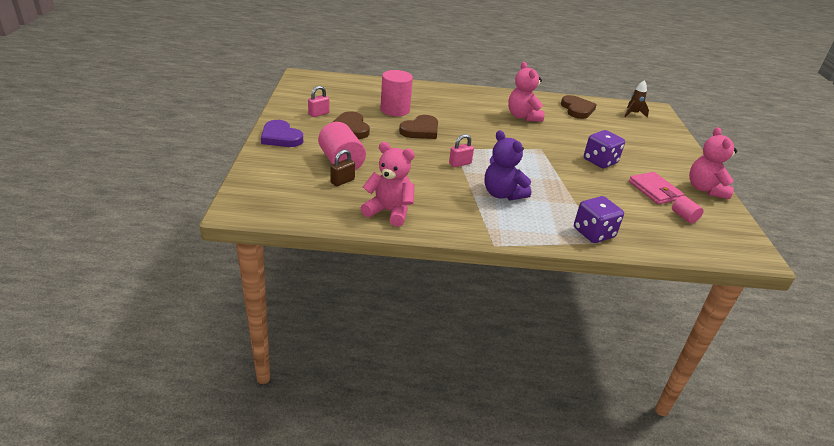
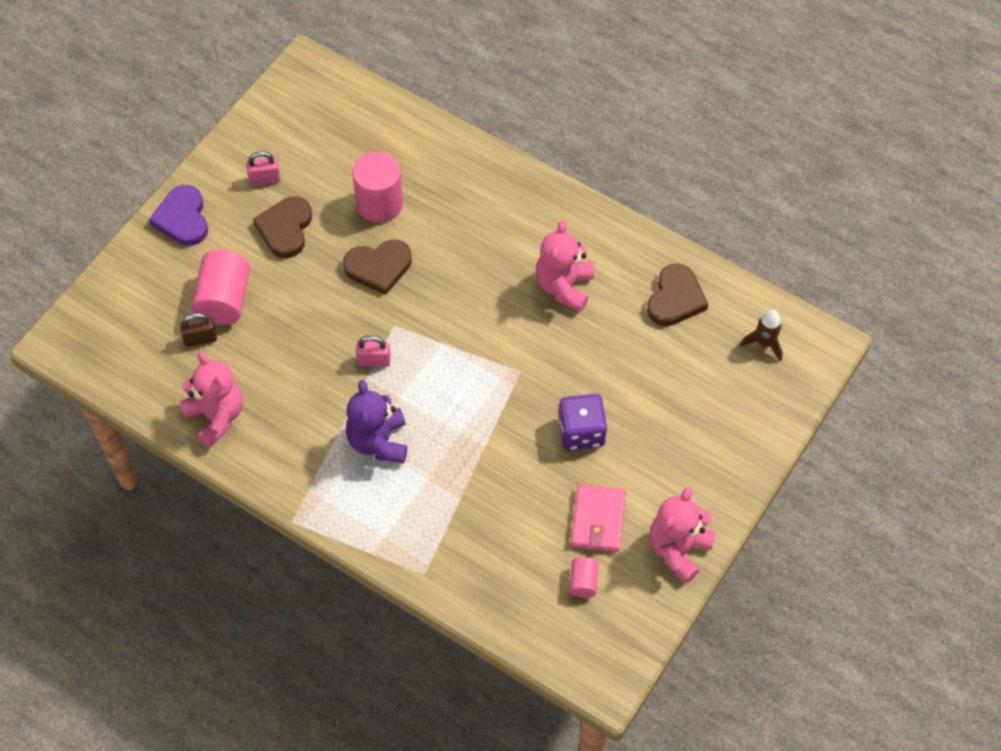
camera: 35 degrees right, 25 degrees up
(593, 233) = (430, 555): purple dice -> none

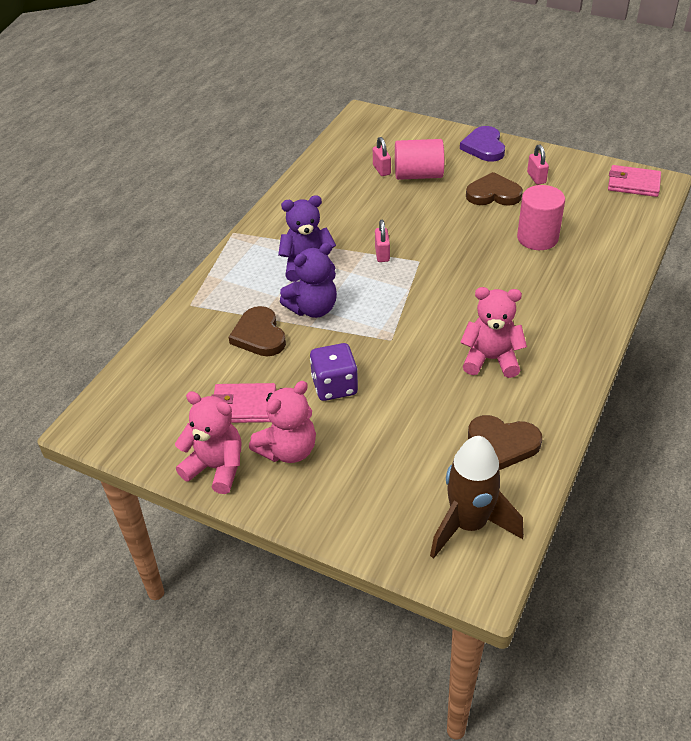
camera: 85 degrees right, 15 degrees down
(182, 218) = (484, 147): purple heart -> purple heart turned 75 degrees counterclockwise
(200, 339) = (381, 170): brown padlock -> pink padlock
(216, 416) = (317, 186): pink teddy bear -> pink teddy bear (288, 450)
(302, 90) = (633, 184): none -> pink wallet
(378, 267) = (473, 245): brown heart -> brown heart (259, 335)
(456, 442) = (313, 308): none -> purple teddy bear
(583, 582) = (181, 401): pink cylinder -> none
(764, 343) = (469, 524): brown rocket -> brown rocket, size x1.95

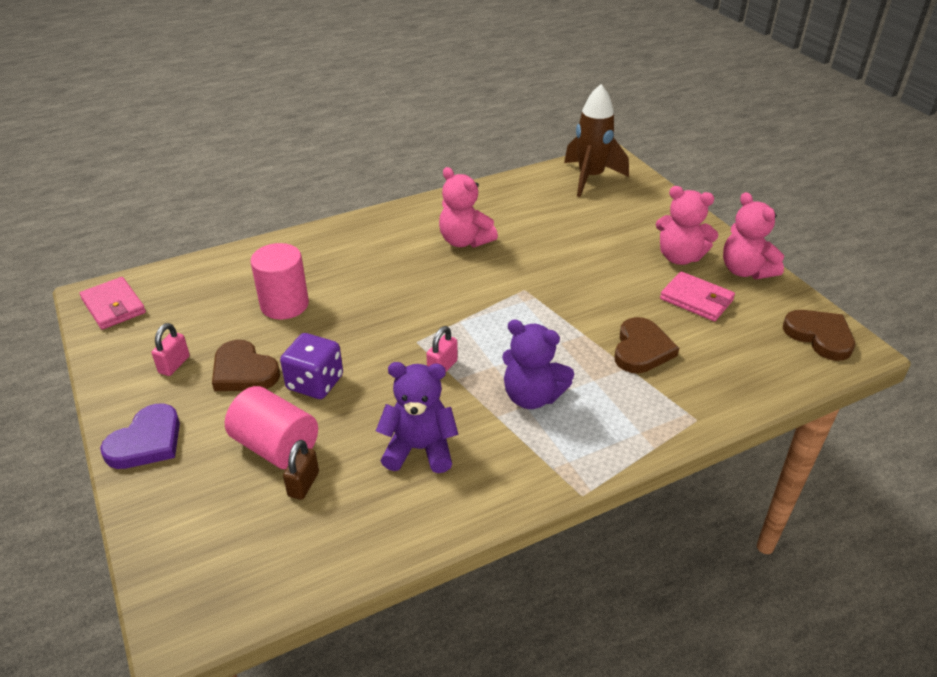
camera: 145 degrees left, 5 degrees down
(288, 450) = (679, 257): pink teddy bear -> pink teddy bear turned 150 degrees counterclockwise
(313, 308) = (568, 348): purple teddy bear -> purple teddy bear (419, 449)
(334, 386) = (607, 279): purple dice -> purple dice (315, 383)
(381, 170) = (303, 484): pink padlock -> brown padlock
(503, 443) = (522, 198): brown heart -> brown heart (819, 336)

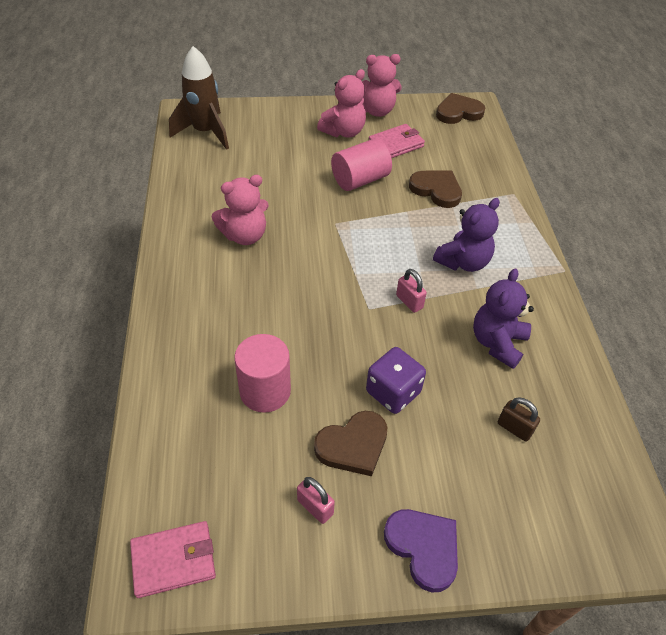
camera: 70 degrees left, 10 degrees up
(276, 446) = (464, 439): pink cylinder -> pink cylinder (360, 180)

